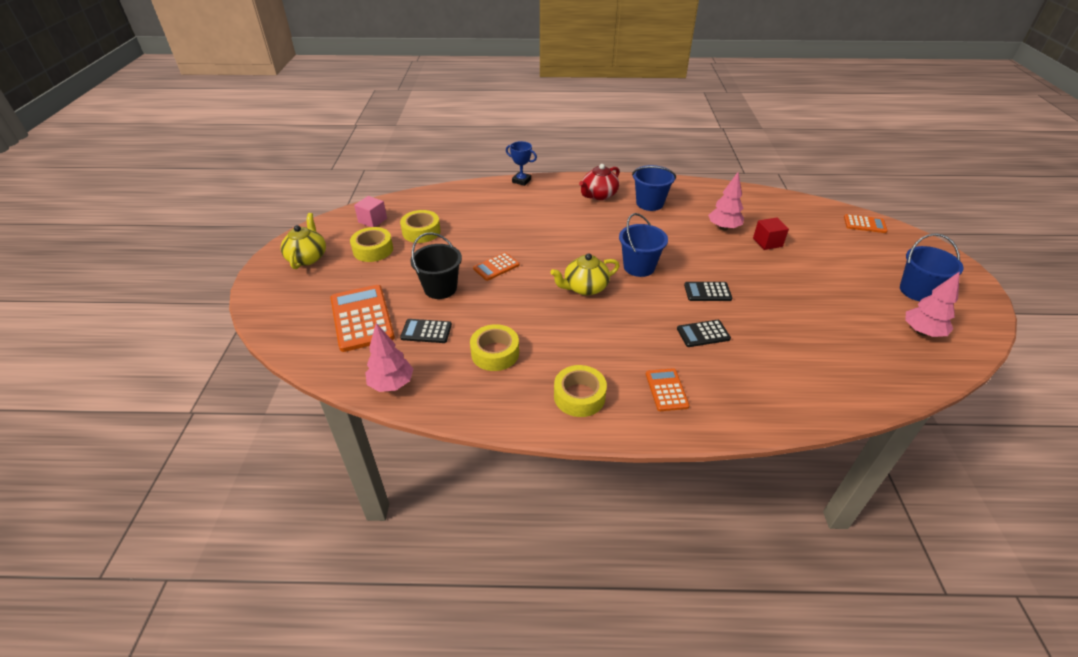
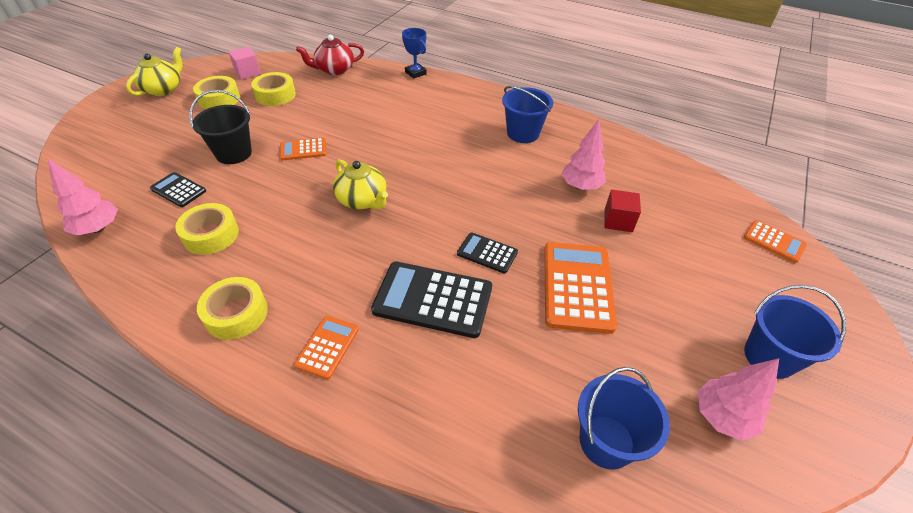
camera: 25 degrees right, 5 degrees up
(362, 318) = (143, 158): orange calculator -> orange calculator (577, 286)
(585, 288) = (363, 200): yellow teapot -> yellow teapot turned 135 degrees counterclockwise
(599, 195) = (477, 109): red teapot -> red teapot (334, 70)
(639, 267) = (440, 198): blue bucket -> blue bucket (606, 441)
(703, 334) = (433, 299): black calculator -> black calculator, size x1.86

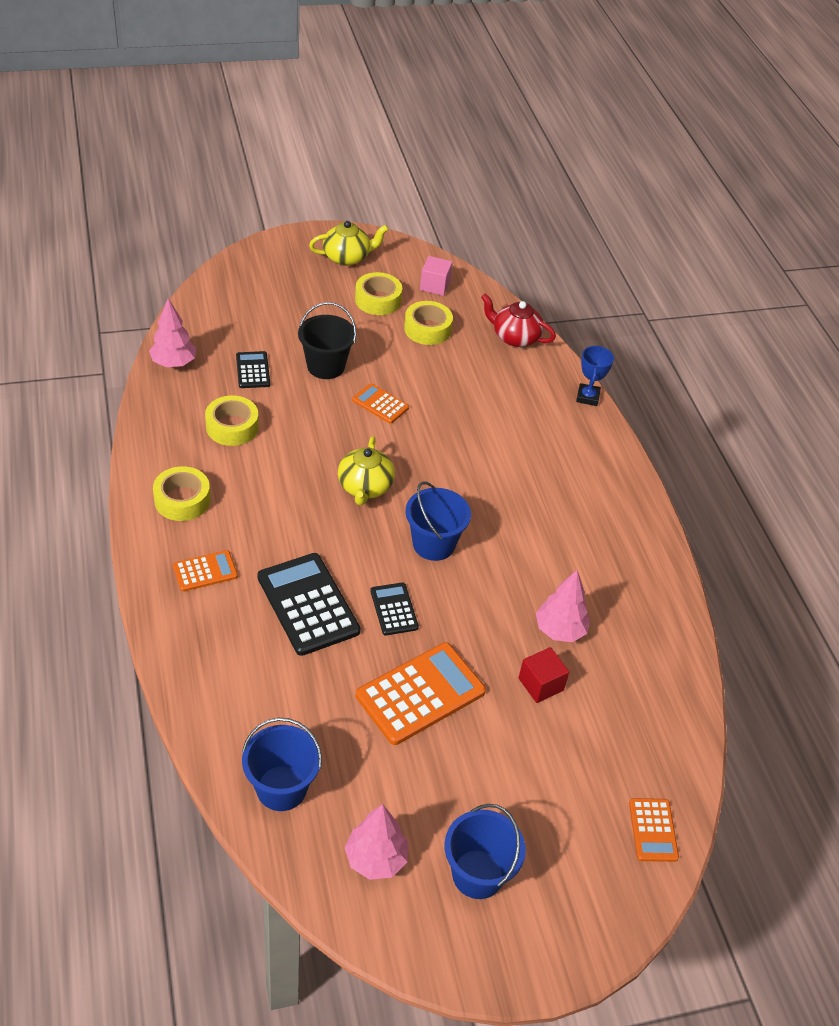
camera: 45 degrees right, 0 degrees up
(523, 133) = (590, 540): blue bucket -> blue bucket (433, 544)

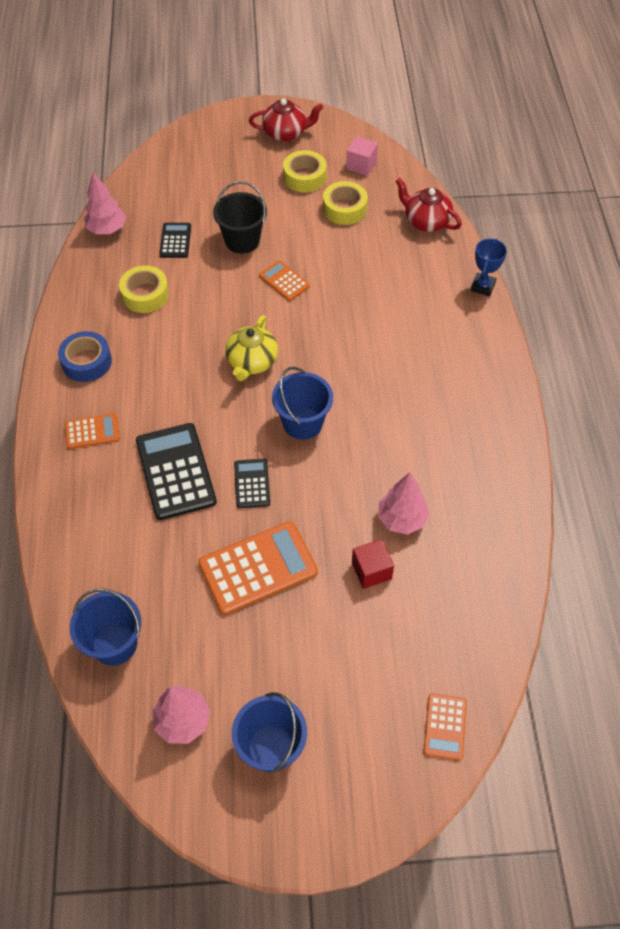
camera: 15 degrees right, 10 degrees up
(182, 500) = (86, 362): yellow tape -> blue tape
(347, 257) = (285, 133): yellow teapot -> red teapot

